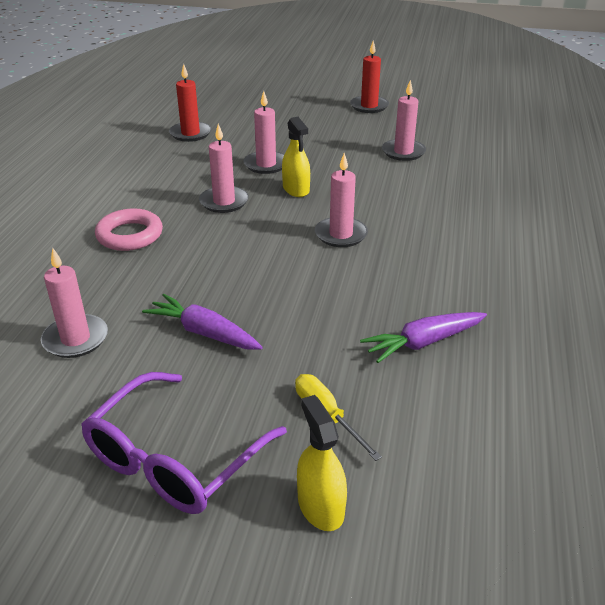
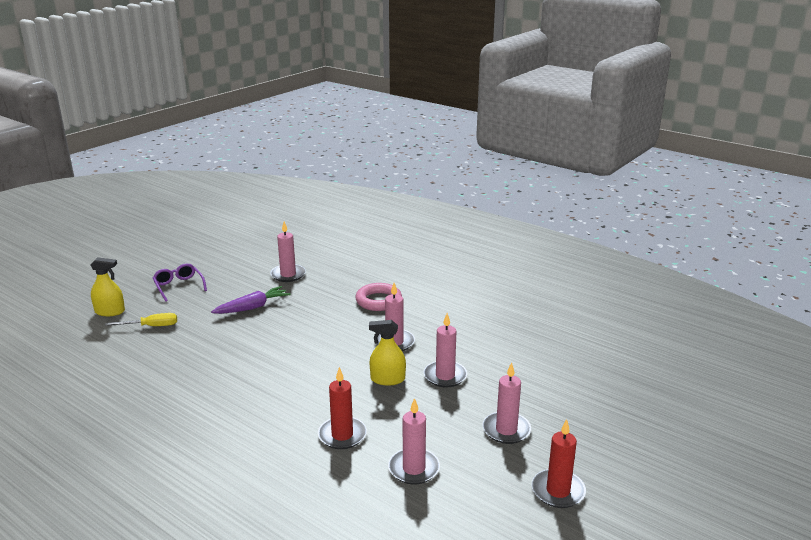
camera: 115 degrees right, 10 degrees down
(174, 459) = (179, 286): purple glasses -> purple glasses, size x0.59
(190, 133) = (538, 351): red candle -> red candle (342, 435)
(341, 234) = (300, 380): pink candle -> pink candle (506, 430)
(423, 342) = (158, 373): purple carrot -> none

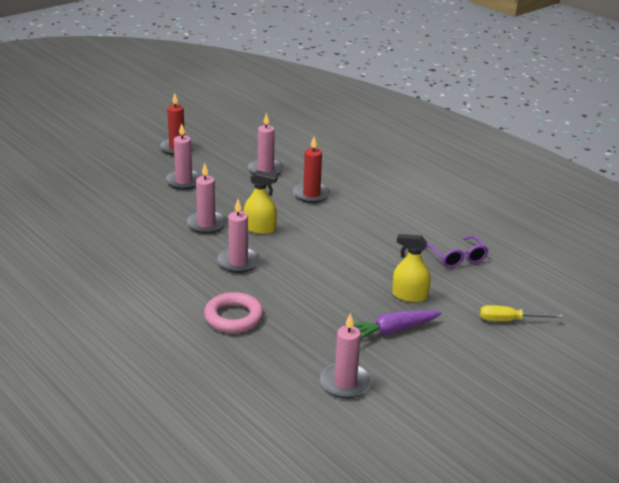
camera: 170 degrees left, 5 degrees up
(110, 311) = (573, 350): yellow spray bottle -> yellow spray bottle (409, 295)
(179, 286) = (500, 383): purple glasses -> purple glasses (457, 258)

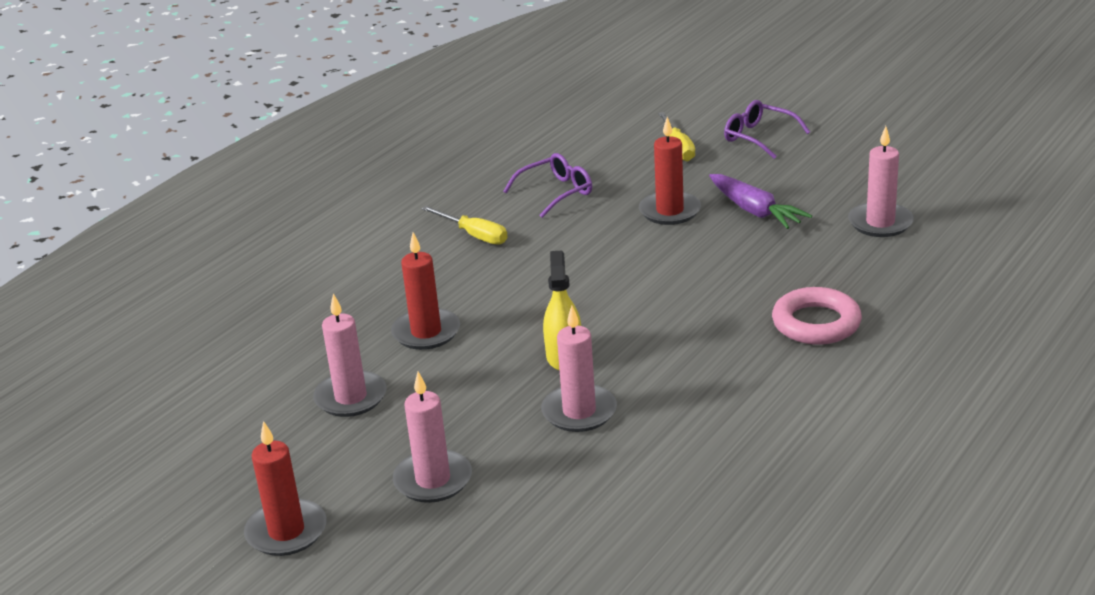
camera: 100 degrees left, 0 degrees up
(238, 262) = (675, 353): pink candle -> none
(409, 295) = (670, 211): yellow spray bottle -> red candle
(412, 222) = (474, 235): none -> yellow screwdriver
(516, 363) = (759, 137): none -> purple glasses

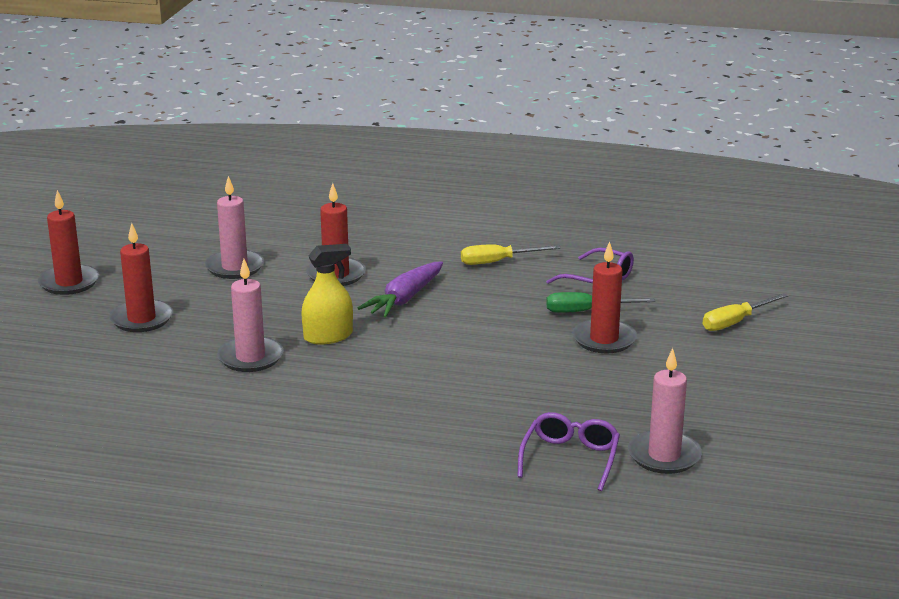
camera: 65 degrees right, 5 degrees down
(433, 480) = (141, 319): pink candle -> red candle
(474, 235) = (498, 262): yellow screwdriver -> yellow screwdriver turned 60 degrees clockwise
(610, 209) = (586, 311): none -> green screwdriver
(755, 211) = (637, 382): purple carrot -> purple carrot (404, 299)
(759, 137) = (798, 360): purple glasses -> purple glasses (570, 458)
(816, 323) = (443, 445): pink ring -> none

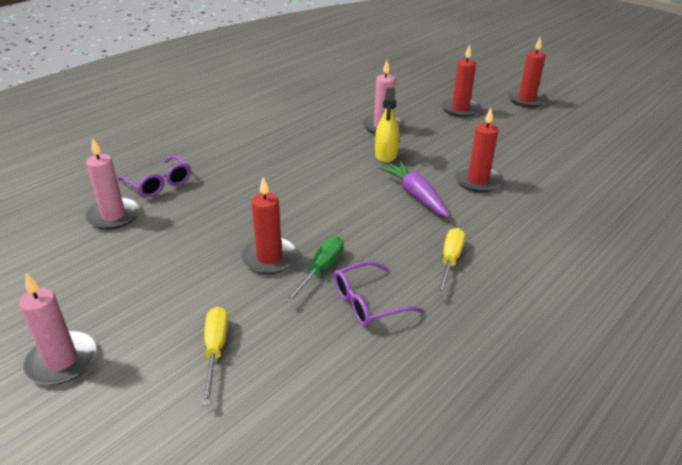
camera: 120 degrees right, 10 degrees up
(234, 267) = (516, 149): pink candle -> pink candle (61, 361)

